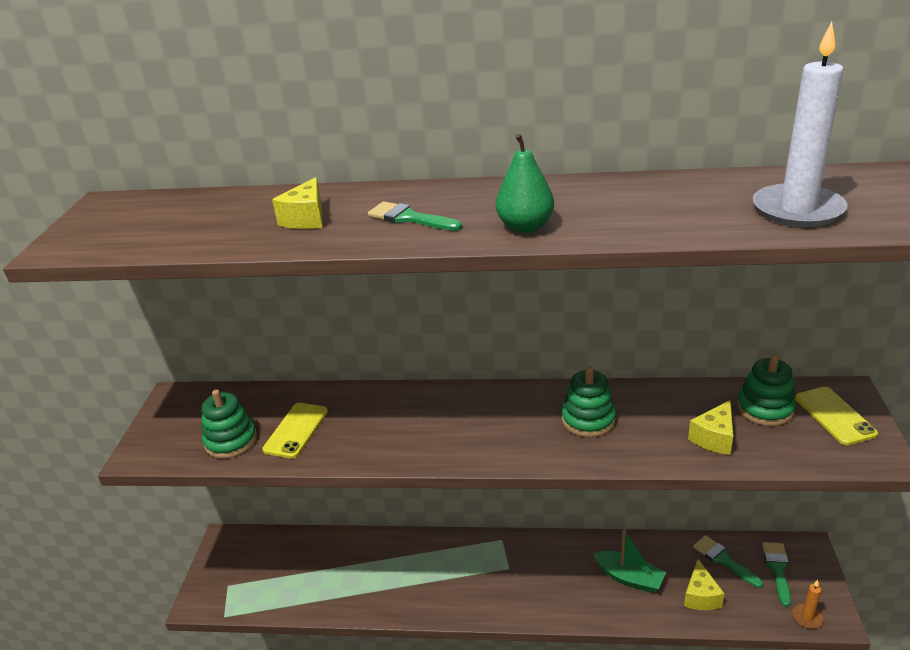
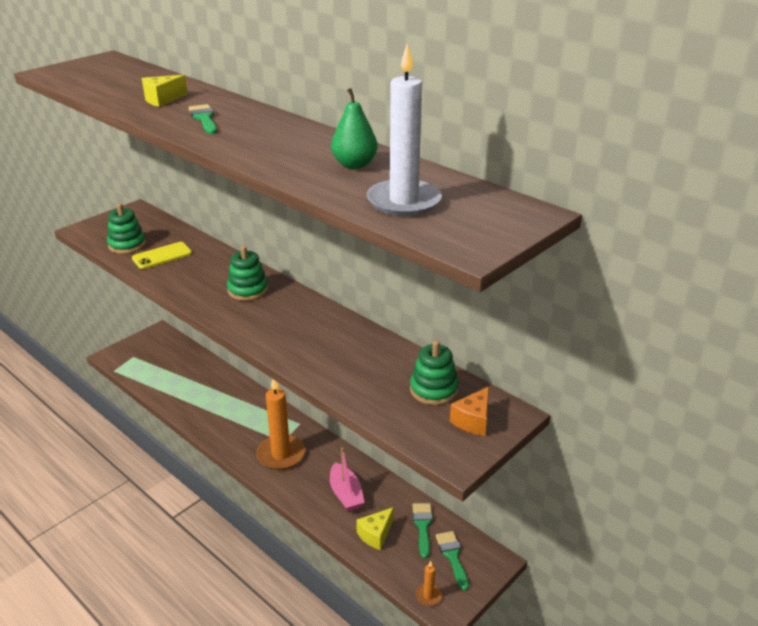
camera: 35 degrees right, 0 degrees up
(524, 582) = (281, 454): none -> orange candle
(525, 227) = (243, 146): green pear -> green pear (354, 165)
(588, 420) = (314, 334): green stacking toy -> green stacking toy (248, 290)
(629, 578) = (346, 494): green boat -> pink boat
(714, 438) = (369, 386): yellow cheese -> none
(777, 569) = (452, 556): green brush -> green brush turned 60 degrees counterclockwise
(834, 416) = (473, 420): yellow phone -> orange cheese

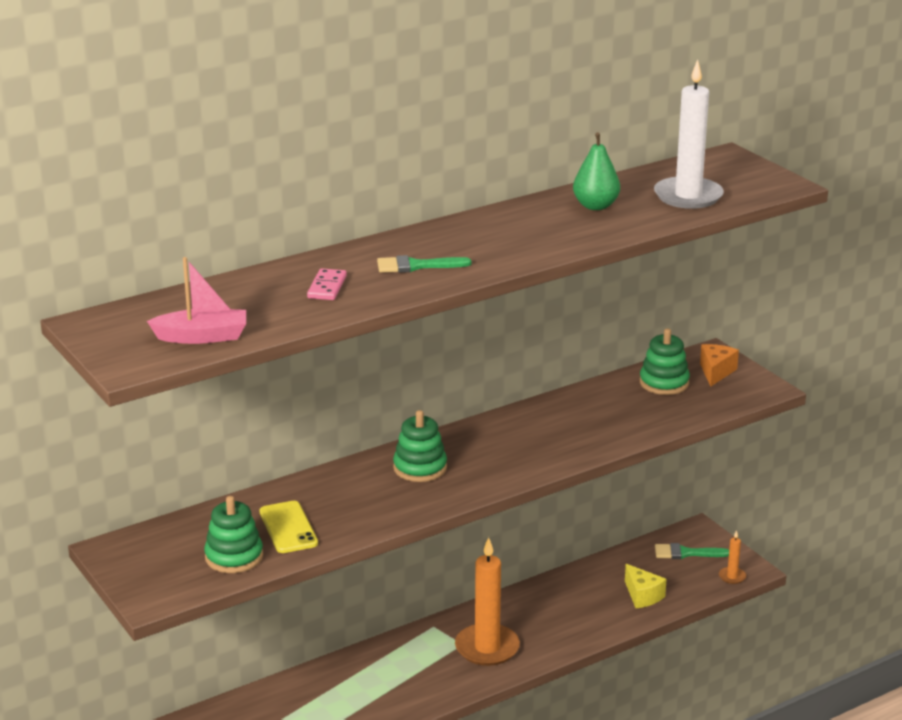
camera: 75 degrees left, 5 degrees down
(162, 99) = (327, 287): yellow cheese -> pink domino
(346, 494) = (574, 607): pink boat -> pink boat (202, 337)
(423, 526) = (639, 563): green brush -> none
(473, 420) = (716, 372): orange cheese -> orange cheese turned 120 degrees counterclockwise

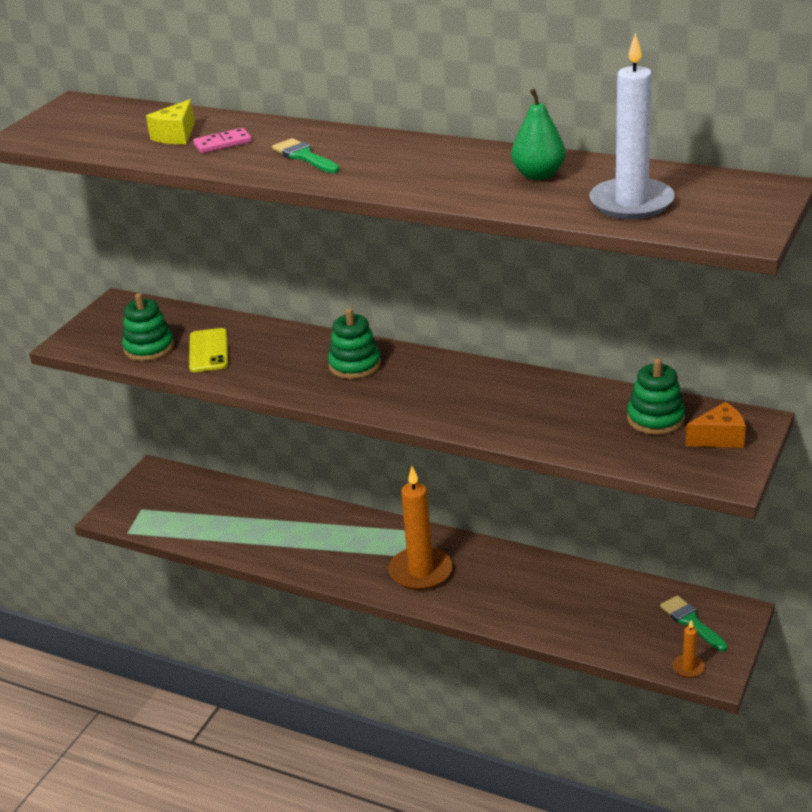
camera: 60 degrees right, 5 degrees up
(202, 337) = (88, 139): pink boat -> none
(288, 528) = (208, 351): yellow phone -> yellow phone turned 45 degrees counterclockwise
(642, 596) = (591, 624): yellow cheese -> yellow cheese (176, 136)

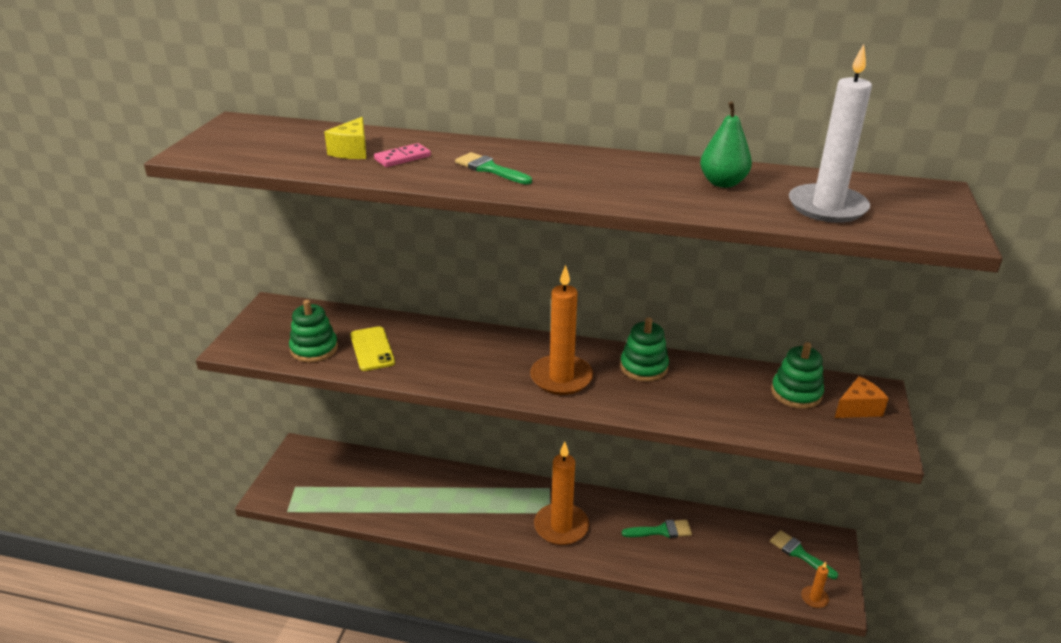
camera: 15 degrees left, 0 degrees up
(355, 365) = (513, 356): green stacking toy -> green stacking toy (643, 367)
(398, 389) = (561, 378): none -> orange candle
(535, 585) = (661, 531): none -> green brush

